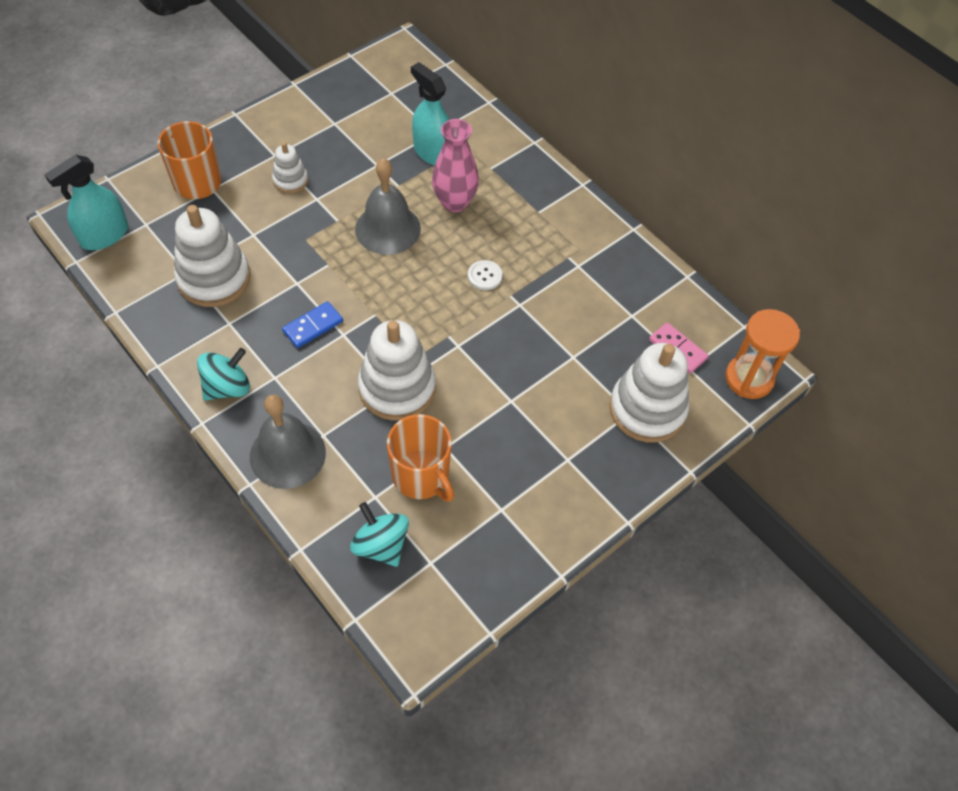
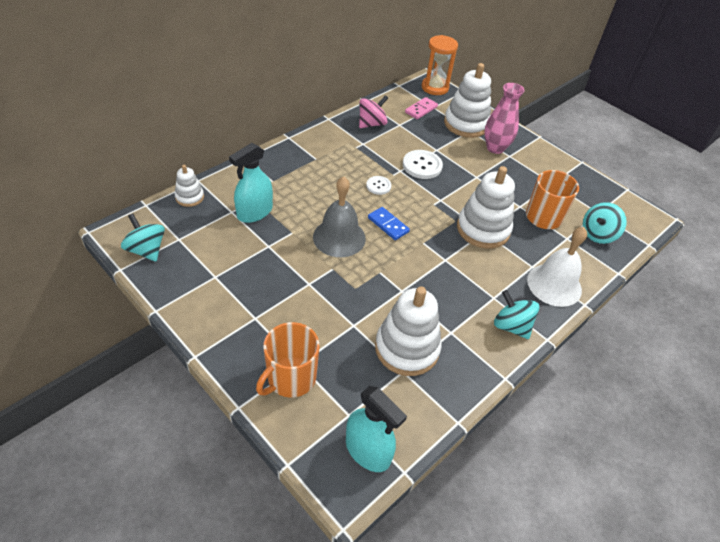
camera: 95 degrees left, 10 degrees down
(287, 454) = (554, 284): grey bell -> white bell
(290, 180) = (287, 303): white stacking toy -> white stacking toy (189, 197)
(313, 326) = (442, 277): blue domino -> blue domino (388, 225)
(376, 71) = (146, 250): none -> turquoise spinning top
(454, 202) = (309, 200): pink vase -> pink vase (495, 148)
(532, 332) = (422, 165): none -> white button
(627, 280) = (371, 124): none -> pink spinning top

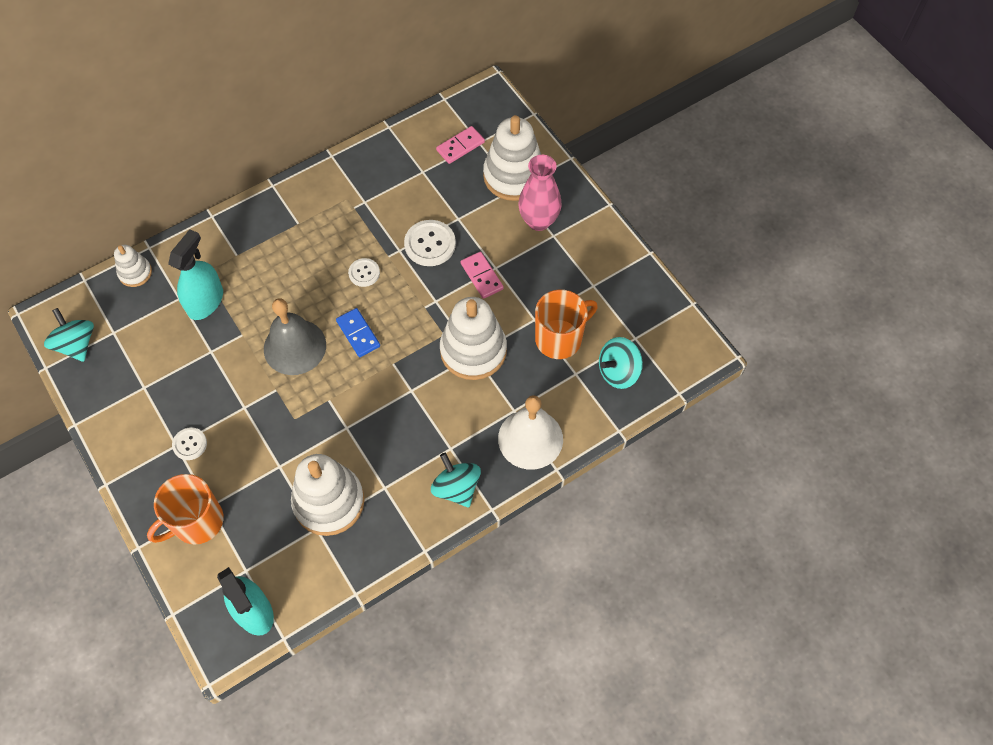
camera: 15 degrees right, 15 degrees up
(255, 212) = (205, 301): turquoise spray bottle -> turquoise spray bottle turned 150 degrees clockwise
(267, 316) = (190, 444): none -> white button
(371, 124) = (385, 168): pink spinning top -> none
(435, 87) = (493, 106): orange hourglass -> none
(469, 182) = (482, 276): none -> pink domino

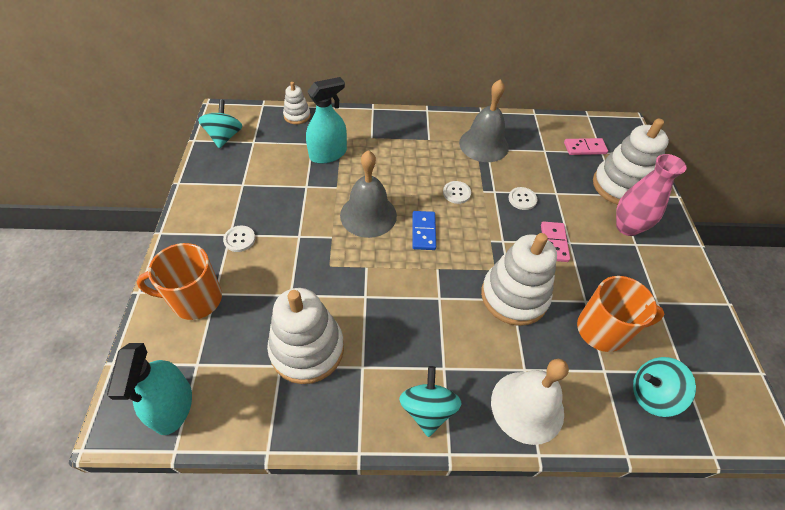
camera: 30 degrees right, 10 degrees down
(358, 198) = (483, 145): none -> grey bell
(430, 244) = (522, 199): white button -> white button, size x0.60

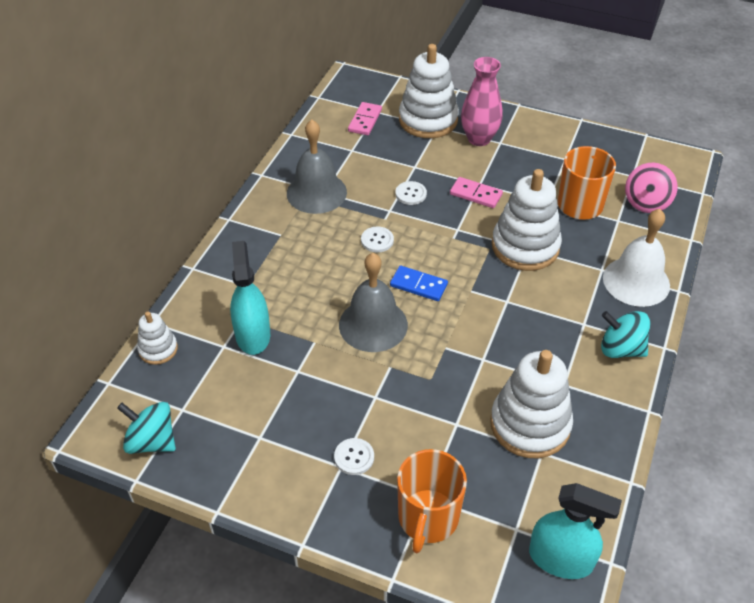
camera: 65 degrees left, 5 degrees down
(652, 394) = (646, 202): turquoise spinning top -> pink spinning top

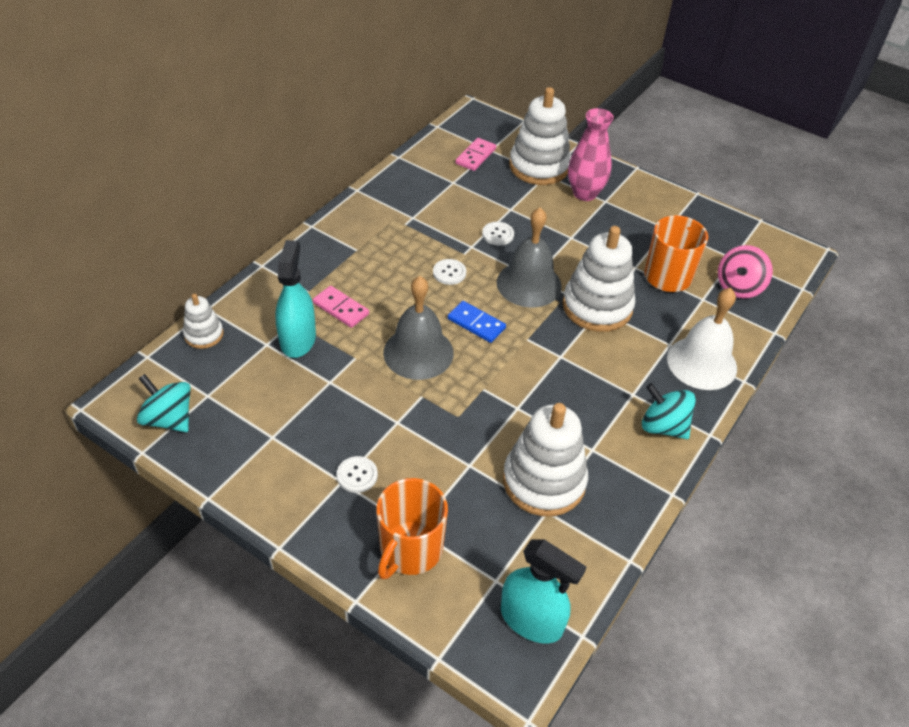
camera: 10 degrees right, 0 degrees up
(316, 192) = (405, 216): grey bell -> grey bell (529, 284)
(476, 194) = (563, 247): pink domino -> pink domino (341, 308)

